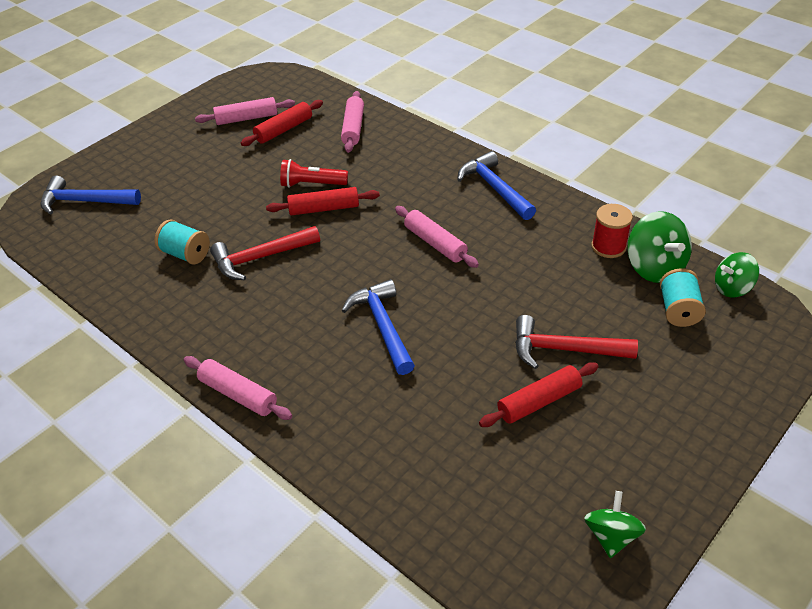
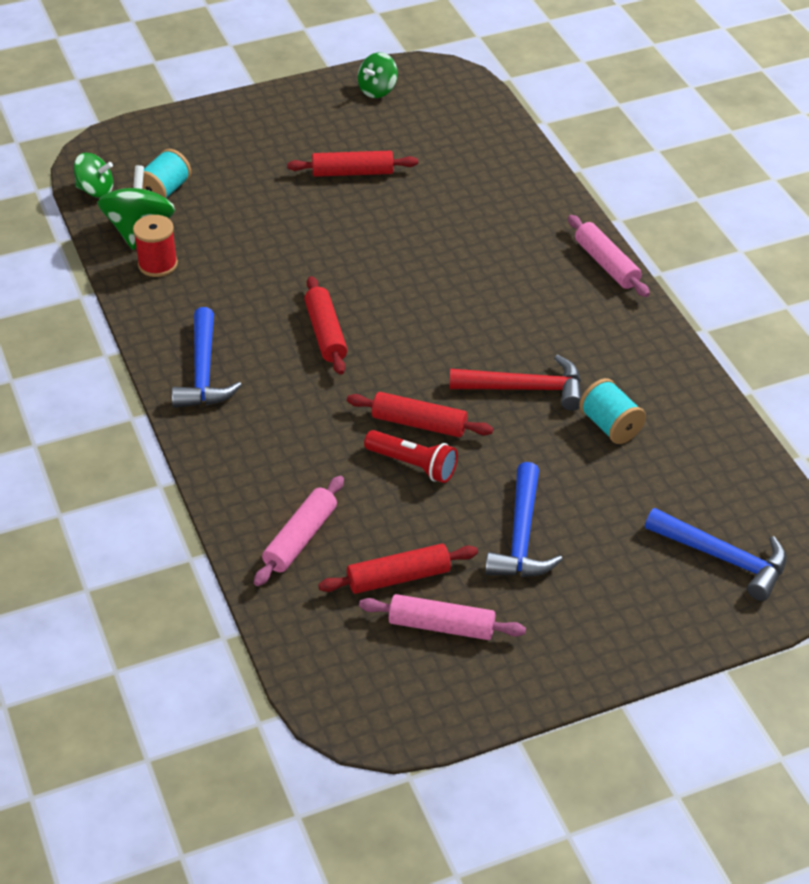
camera: 155 degrees left, 0 degrees up
(382, 326) = (440, 273): blue hammer -> blue hammer (522, 537)
(435, 243) = (325, 333): pink rolling pin -> red rolling pin
(564, 349) = (295, 198): red hammer -> none

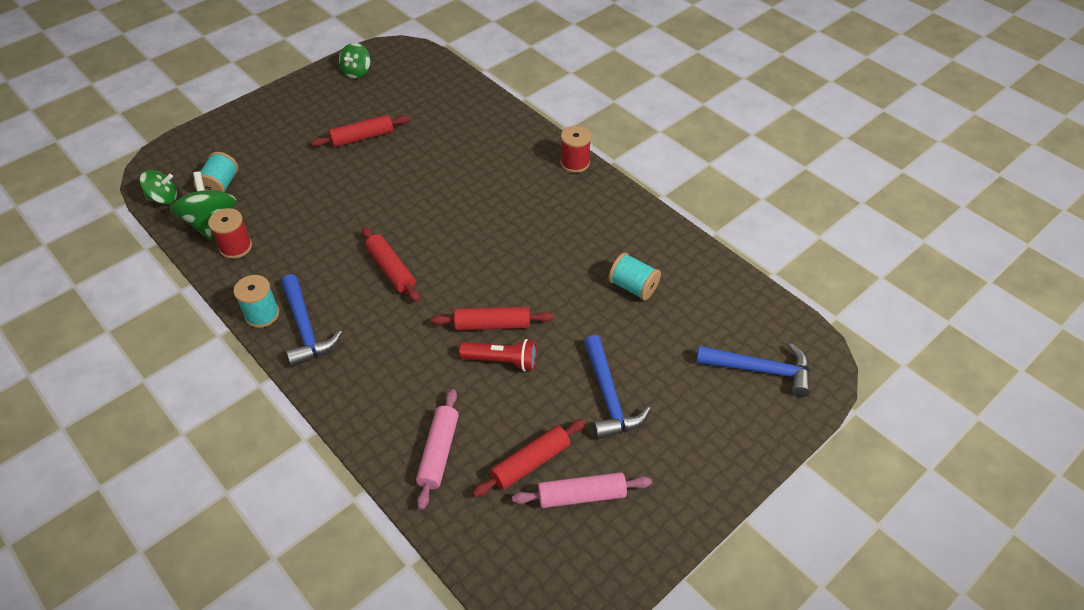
camera: 20 degrees left, 5 degrees up
(161, 345) = (262, 314): none -> turquoise spool
(525, 388) = (559, 274): red hammer -> none
(606, 264) = (574, 163): pink rolling pin -> red spool

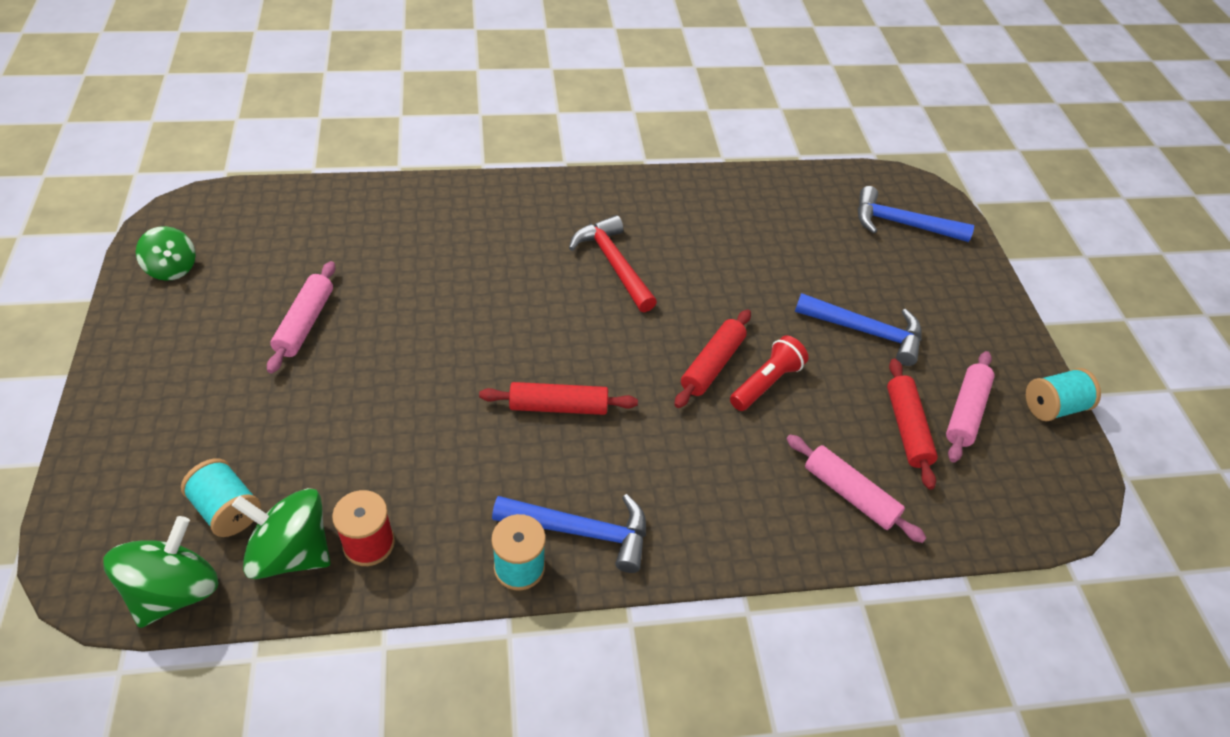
camera: 60 degrees left, 0 degrees up
(163, 198) = (175, 591): green spinning top -> green spinning top, size x1.54
(362, 137) = (305, 323): red rolling pin -> pink rolling pin
(537, 231) = (613, 264): none -> red hammer
(574, 163) = (543, 186): red spool -> none
(633, 287) = (746, 242): turquoise spool -> turquoise spool (1053, 407)
(760, 370) = (901, 224): blue hammer -> blue hammer turned 120 degrees counterclockwise

